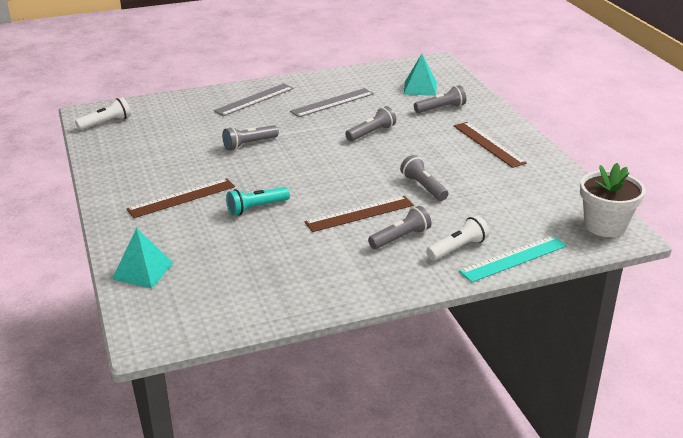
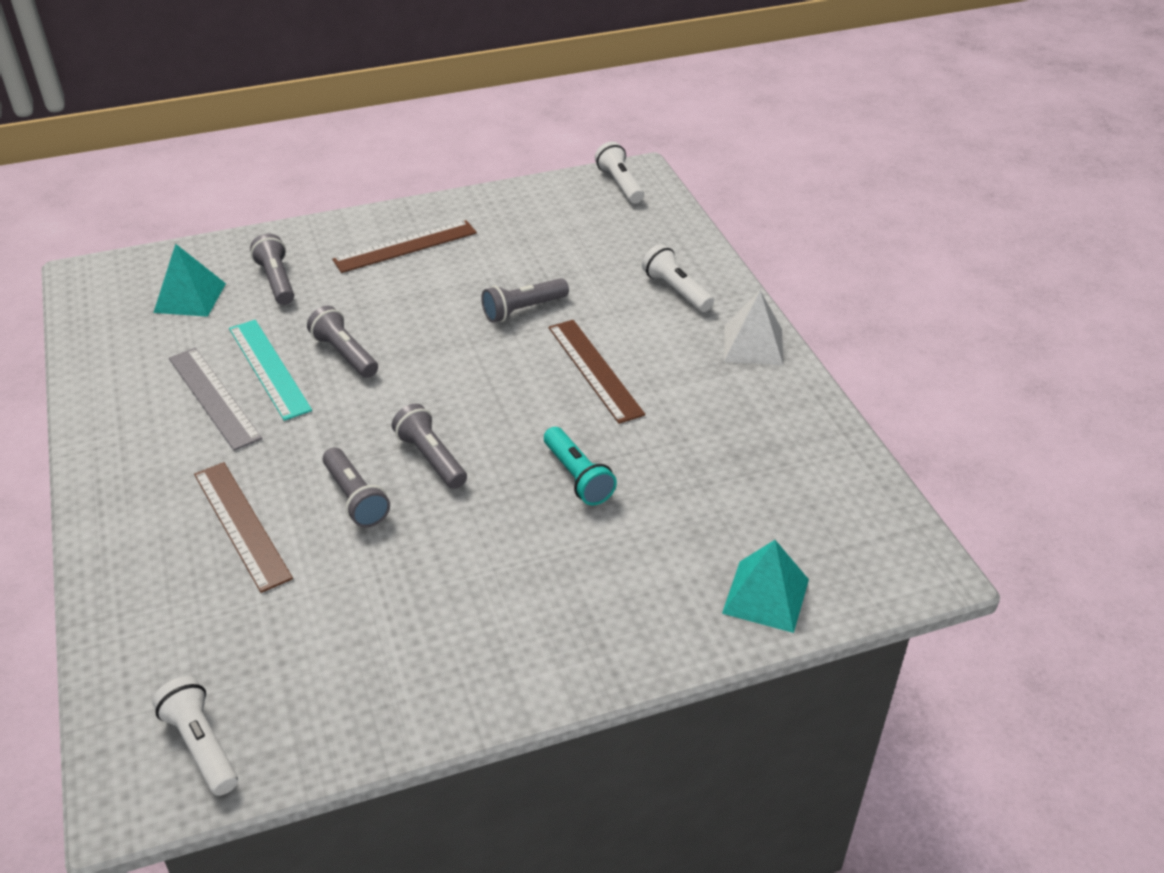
camera: 90 degrees left, 10 degrees up
(181, 198) = (542, 573): brown ruler -> brown ruler (241, 525)
(254, 99) = (163, 502): grey ruler -> none
(392, 281) = (753, 345): none -> white pyramid
(400, 238) = (655, 335): grey flashlight -> grey flashlight (431, 458)
(513, 258) = (694, 252): turquoise ruler -> turquoise ruler (269, 368)
(605, 225) = (620, 184): white flower pot -> white flashlight

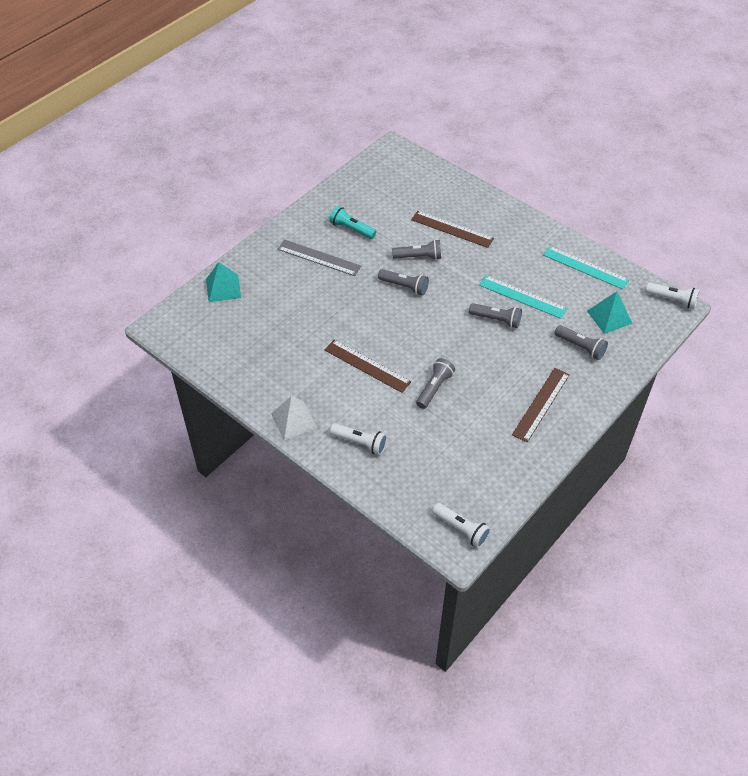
camera: 150 degrees right, 10 degrees up
(123, 369) = (585, 267): none -> turquoise ruler
(202, 745) = (387, 166): white flashlight -> white flashlight (672, 300)
(214, 397) = (528, 272): grey ruler -> grey ruler (319, 258)
(355, 498) = (419, 257): grey flashlight -> grey flashlight turned 150 degrees clockwise
(577, 477) = (333, 305): turquoise flashlight -> turquoise flashlight (351, 229)

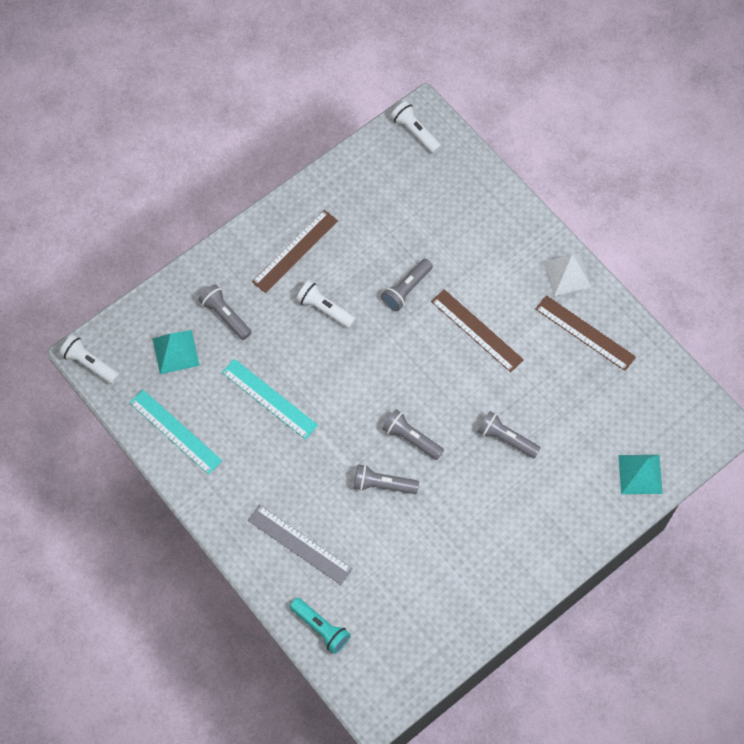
camera: 170 degrees left, 15 degrees up
(319, 258) = (513, 505): grey ruler -> grey ruler (299, 544)
(351, 229) = (463, 549): turquoise flashlight -> turquoise flashlight (320, 628)
(360, 443) = (499, 237): white flashlight -> white flashlight (325, 309)
(452, 229) = (328, 526): brown ruler -> brown ruler (585, 333)
(496, 320) = (311, 369): grey flashlight -> grey flashlight (506, 438)

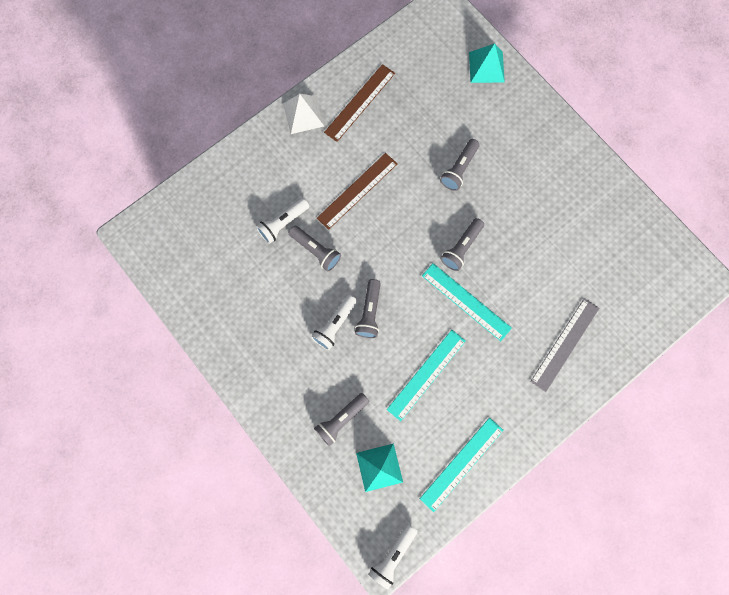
camera: 90 degrees left, 10 degrees up
(295, 251) = (273, 354): brown ruler -> none
(320, 628) = (638, 325): turquoise flashlight -> none
(349, 441) = (466, 302): none -> turquoise ruler
(383, 484) = (505, 272): grey flashlight -> grey flashlight (369, 312)
(415, 132) = (150, 241): white flashlight -> white flashlight (283, 223)

